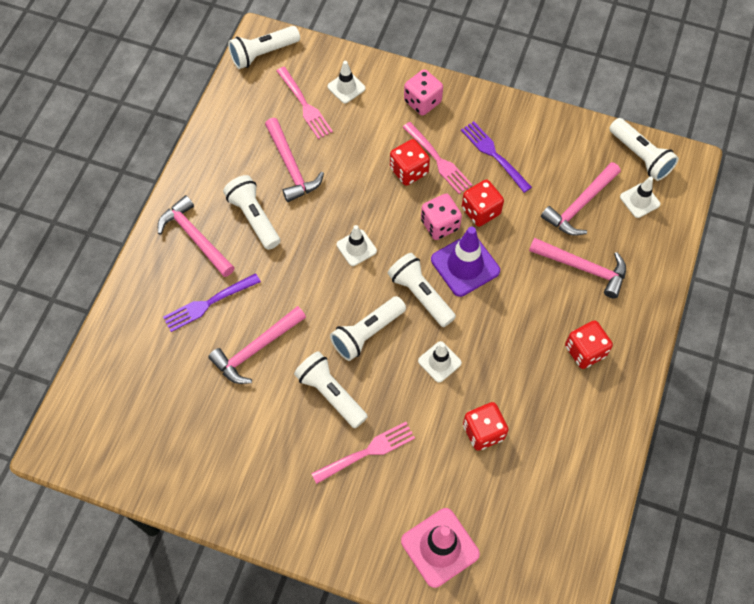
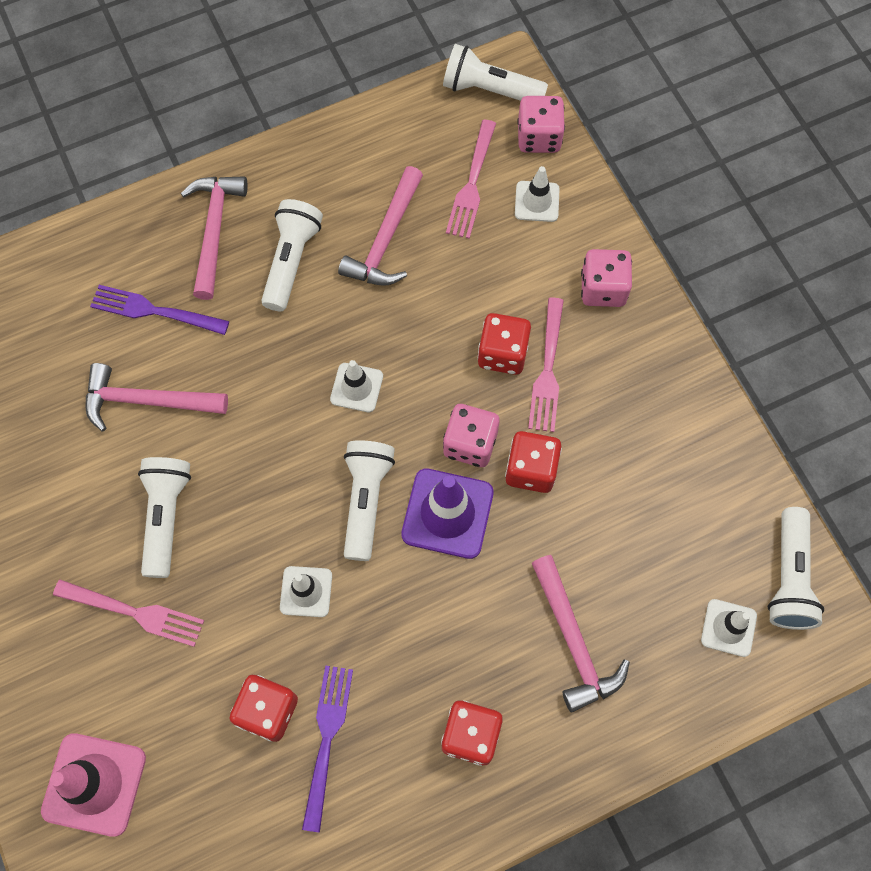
camera: 45 degrees right, 5 degrees up
(313, 57) = (539, 137): none -> pink dice
(367, 333) = (268, 489): white flashlight -> none
(494, 155) = (616, 420): purple fork -> purple fork (327, 741)
(580, 205) = (651, 567): pink hammer -> none

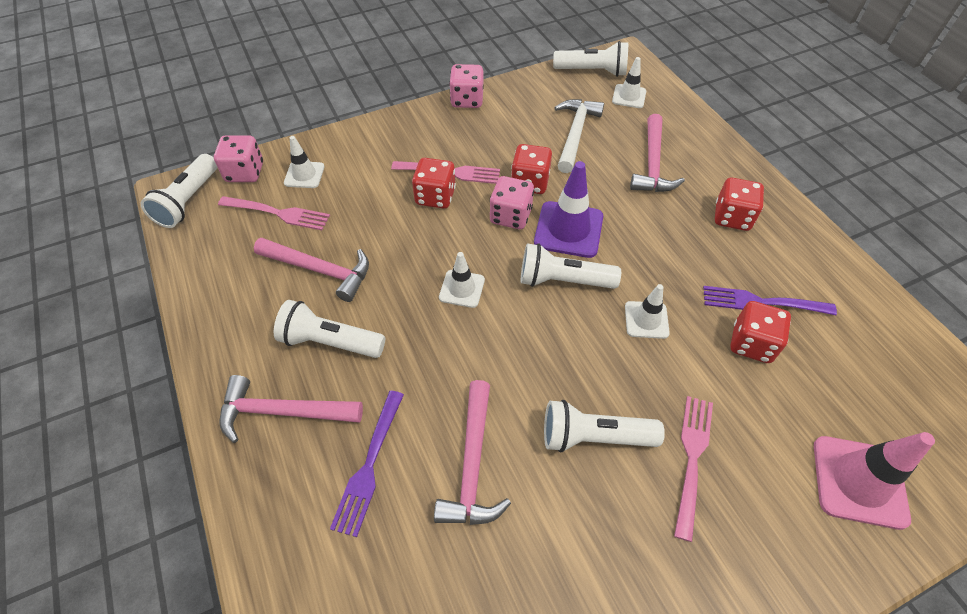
camera: 90 degrees left, 15 degrees down
(574, 641) = (652, 164): pink hammer -> pink hammer turned 120 degrees clockwise
(603, 289) = (386, 142): pink dice -> pink dice (467, 100)
(633, 537) = (575, 134): none -> white hammer

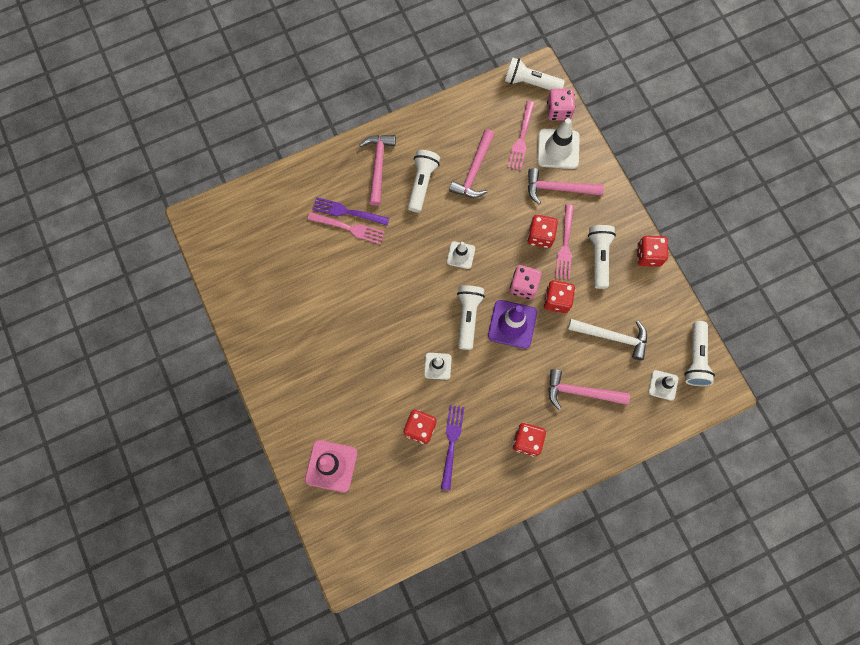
camera: 90 degrees right, 20 degrees up
(304, 175) = (558, 149): white traffic cone -> white traffic cone, size x1.69
(467, 100) = (648, 255): pink dice -> red dice
(472, 464) = (346, 262): pink hammer -> pink hammer (558, 189)
(594, 437) = (360, 326): white flashlight -> white flashlight (599, 257)
(692, 460) = (346, 377): pink fork -> pink fork (348, 228)

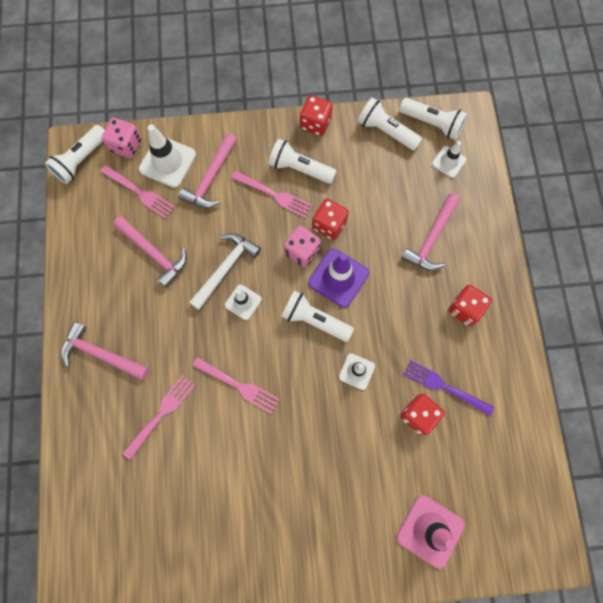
camera: 70 degrees left, 0 degrees up
(348, 212) = (141, 408): purple fork -> none
(391, 276) = (238, 385): none -> pink fork
(422, 183) = (144, 313): white flashlight -> white flashlight (386, 131)
(540, 236) = (254, 215): red dice -> none
(612, 337) = (385, 188): white hammer -> white hammer (225, 268)

